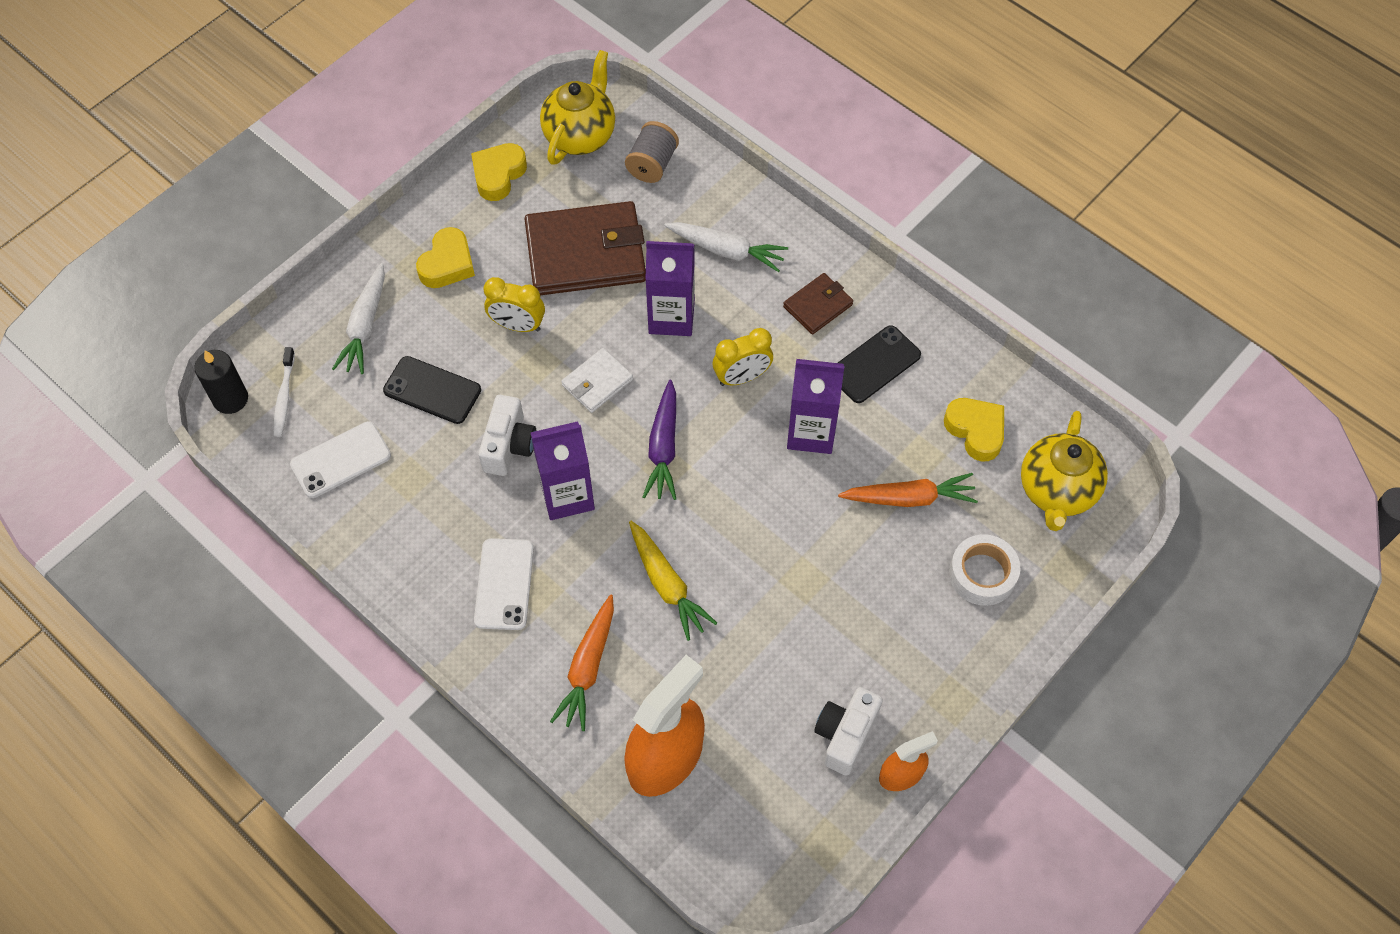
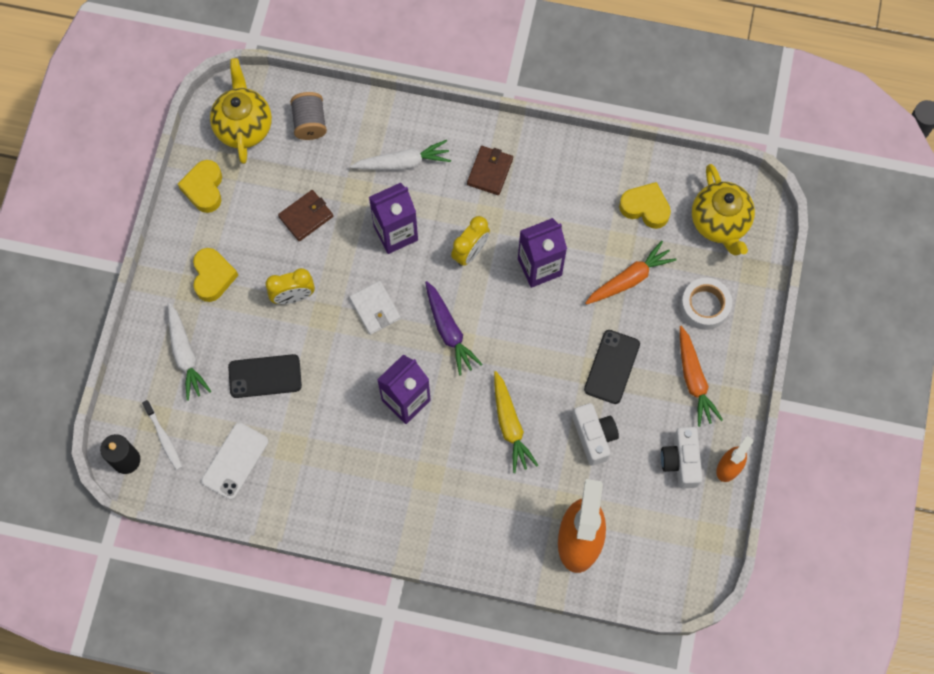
camera: 30 degrees left, 10 degrees up
(504, 584) = (403, 485): white phone -> none
(509, 445) = (344, 387): white camera -> white camera (594, 436)
(585, 253) = (306, 216): brown wallet -> brown wallet, size x0.49
(587, 668) = (493, 510): orange carrot -> orange carrot (694, 380)
(597, 382) = (375, 308): white wallet -> white wallet turned 45 degrees counterclockwise
(667, 585) = (510, 425): yellow carrot -> yellow carrot turned 45 degrees clockwise
(874, 364) = (552, 195): black phone -> black phone (612, 367)

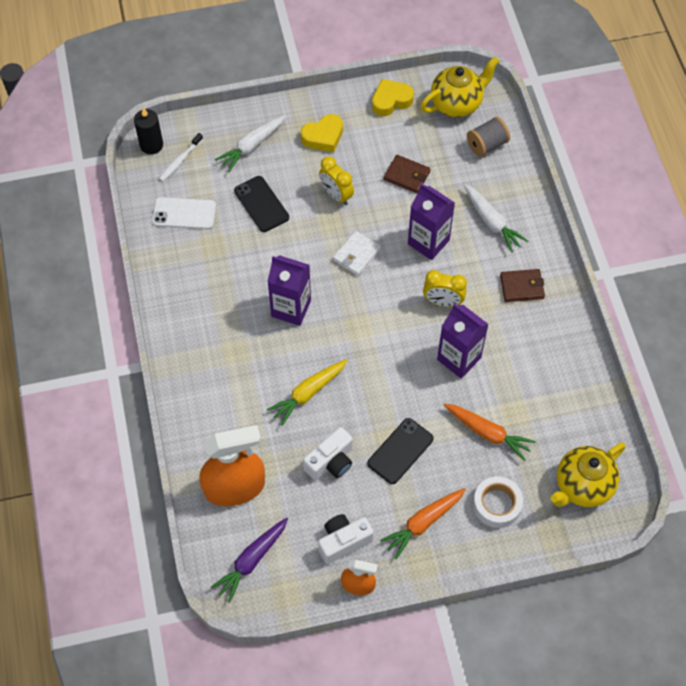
camera: 65 degrees right, 10 degrees down
(449, 331) = (365, 314): purple carrot -> purple carrot (251, 560)
(612, 367) = (400, 451): black phone -> black phone turned 45 degrees counterclockwise
(645, 208) = (560, 419): yellow heart -> none

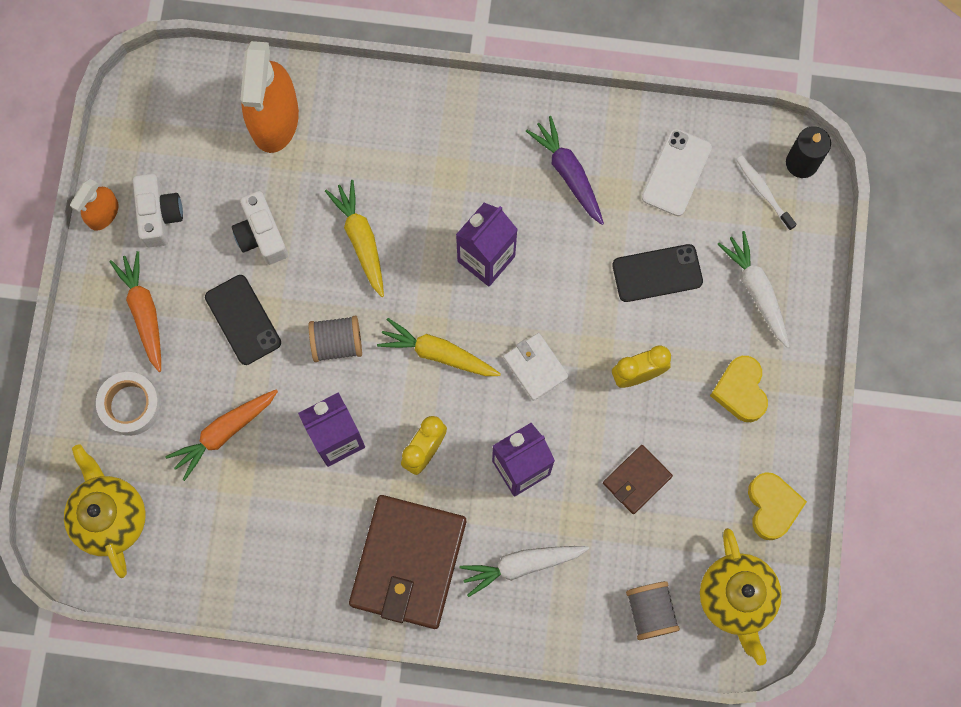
camera: 110 degrees right, 15 degrees up
(251, 560) = (179, 109): purple carrot -> purple carrot (568, 173)
(371, 316) = (438, 353): none -> yellow carrot
(391, 382) = (337, 343): none -> grey spool
(522, 287) = (408, 562): brown wallet -> brown wallet, size x2.04

